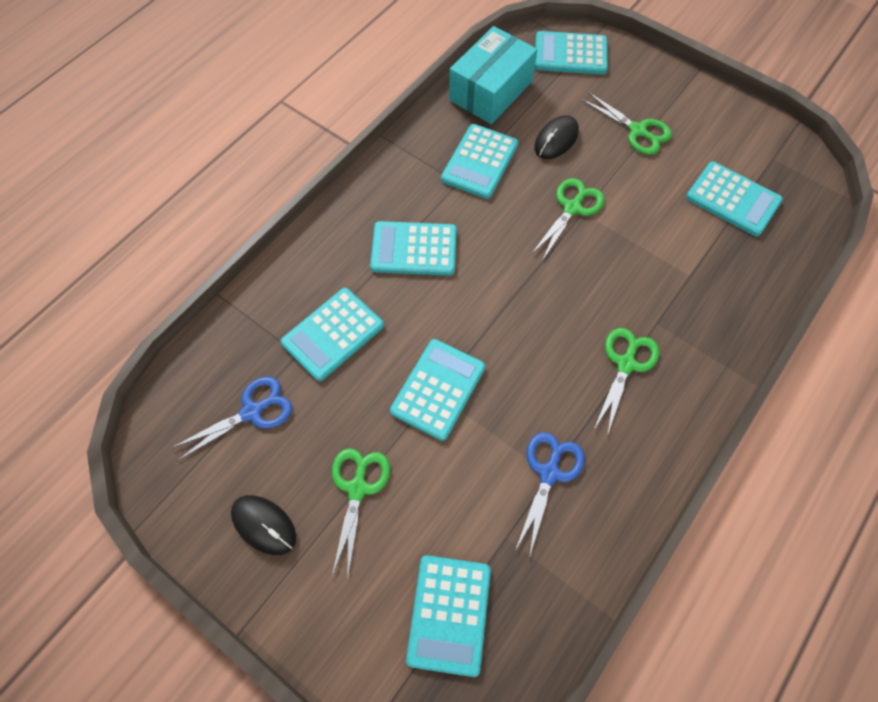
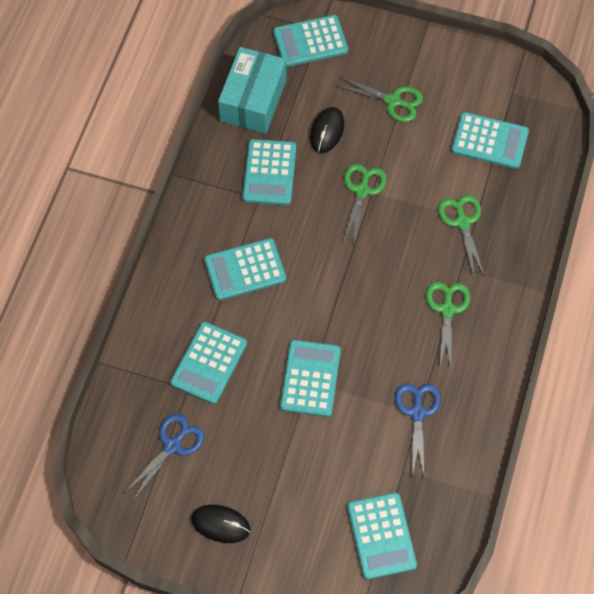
camera: 20 degrees left, 0 degrees up
(357, 488) = (279, 474): green scissors -> green scissors (462, 222)

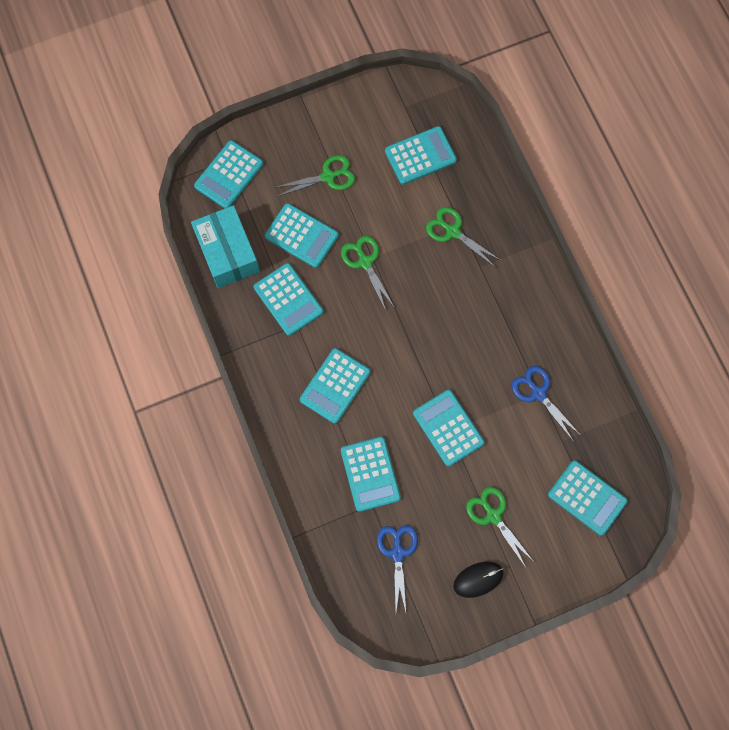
camera: 40 degrees left, 10 degrees up
(327, 131) = (301, 236): black mouse -> turquoise calculator
(447, 310) = (496, 304): green scissors -> green scissors (493, 516)

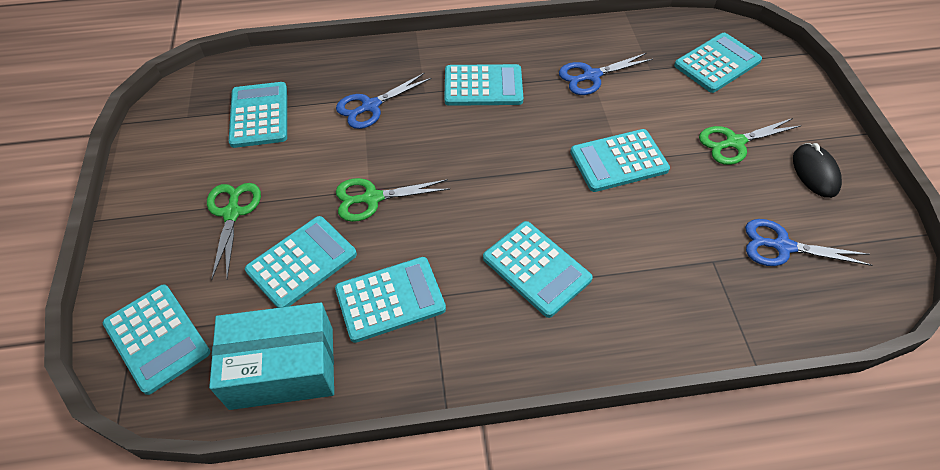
camera: 75 degrees left, 20 degrees down
(370, 474) = (670, 254): turquoise calculator -> turquoise calculator (483, 86)
(453, 231) = (370, 106): green scissors -> blue scissors

